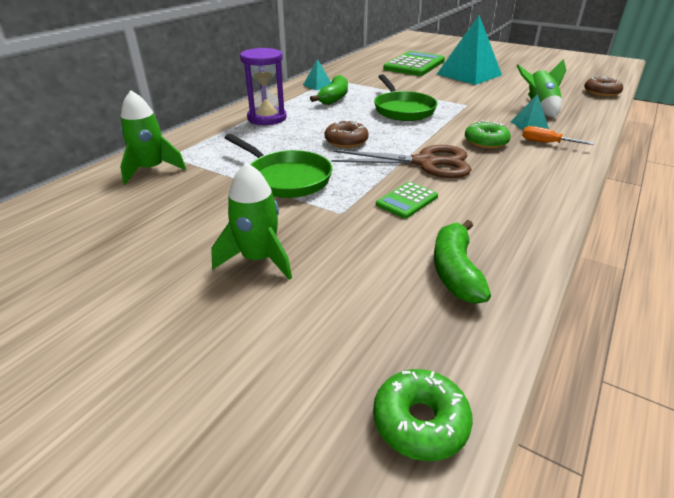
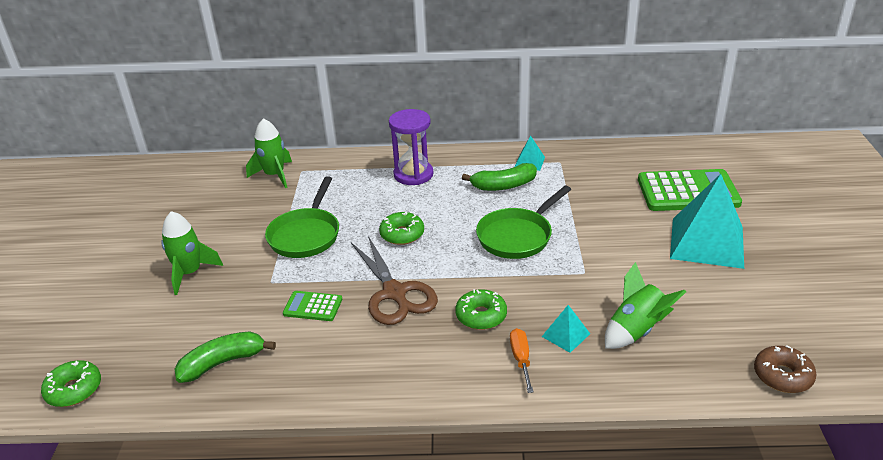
camera: 60 degrees right, 0 degrees up
(346, 141) = (402, 234): brown donut -> green donut

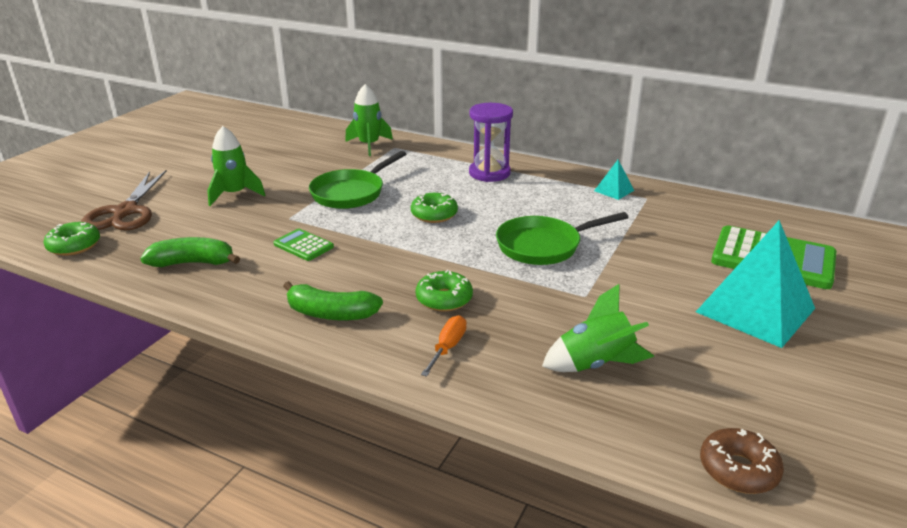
camera: 25 degrees right, 5 degrees down
(395, 293) = (383, 257): brown scissors -> brown scissors (125, 212)
(503, 185) = (568, 202): green banana -> green banana (331, 313)
(566, 335) = (513, 342): turquoise pyramid -> none

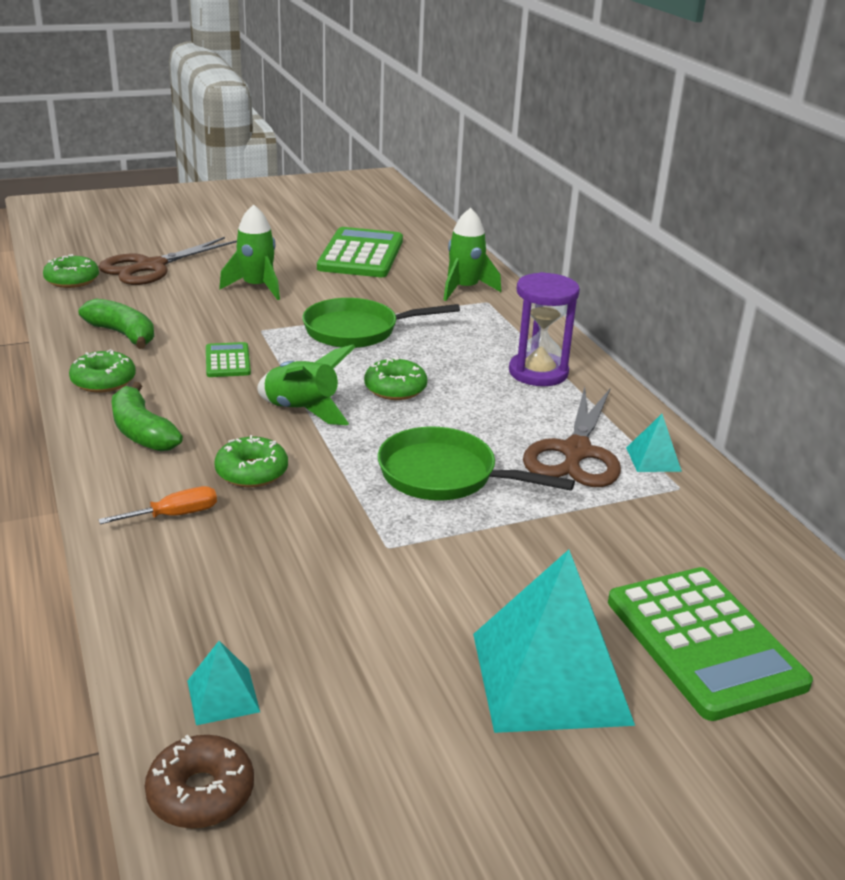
camera: 40 degrees right, 0 degrees up
(239, 298) = (103, 381): none -> green donut
(268, 149) = (361, 254): none -> green calculator
(578, 204) = (576, 453): none -> brown scissors
(595, 363) = (268, 612): green rocket -> green rocket (303, 410)
(657, 418) = (223, 696): none -> turquoise pyramid

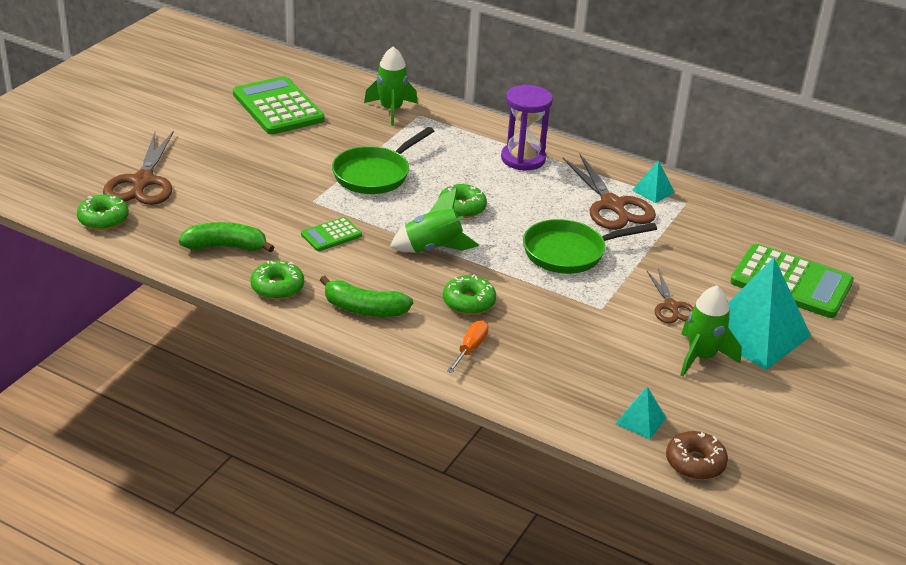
camera: 40 degrees left, 5 degrees up
(227, 361) = (331, 235): green calculator -> green calculator turned 75 degrees counterclockwise
(257, 287) = (252, 167): green rocket -> green rocket (701, 357)
(480, 587) = (671, 307): none -> brown scissors

